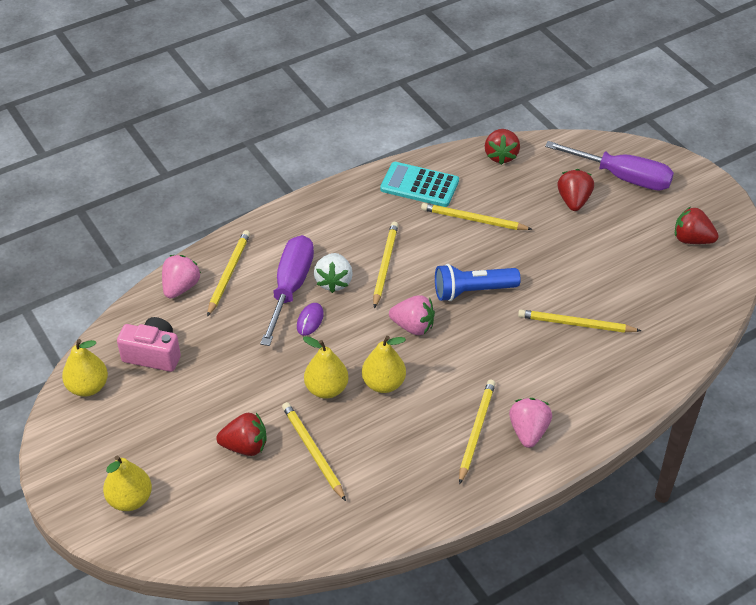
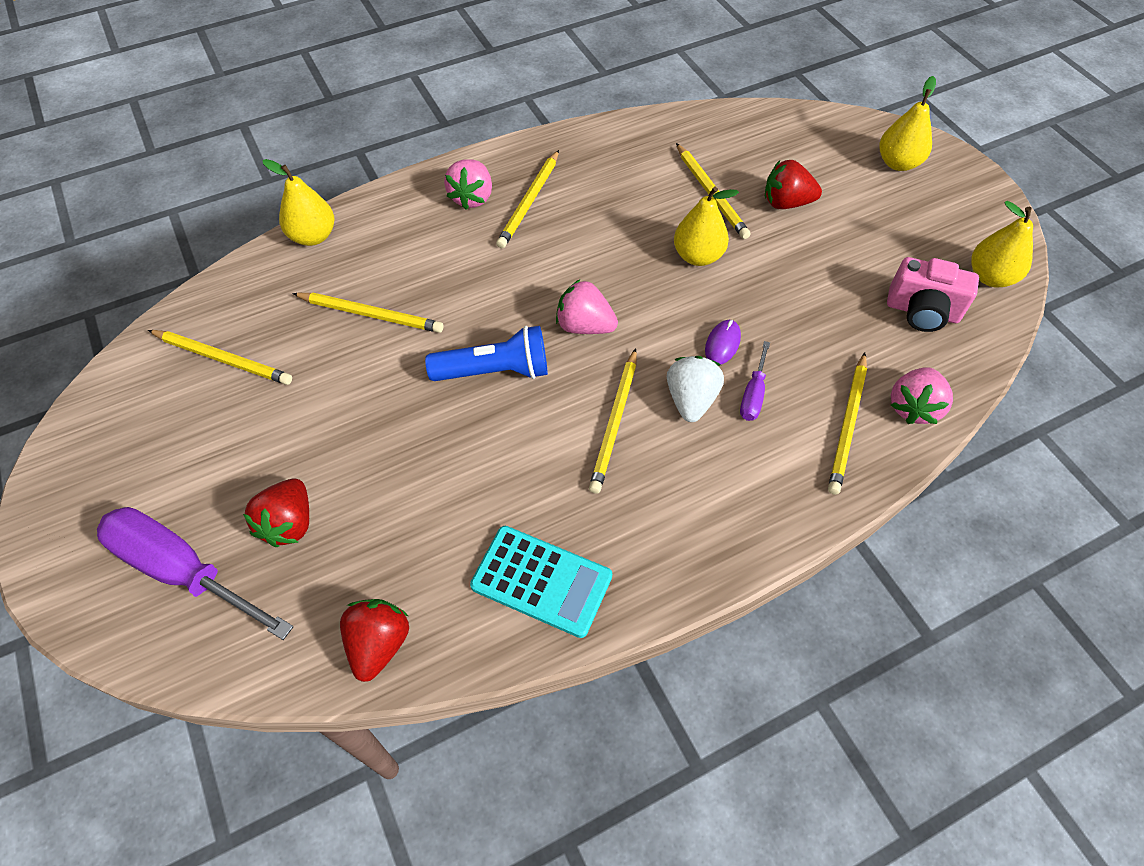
camera: 175 degrees left, 10 degrees up
(290, 288) = (753, 394): purple screwdriver -> purple screwdriver, size x0.48
(383, 384) = (629, 257): yellow pear -> yellow pear (313, 236)
(473, 220) = (465, 497): yellow pencil -> yellow pencil (223, 359)
(691, 239) = (143, 433): red strawberry -> none

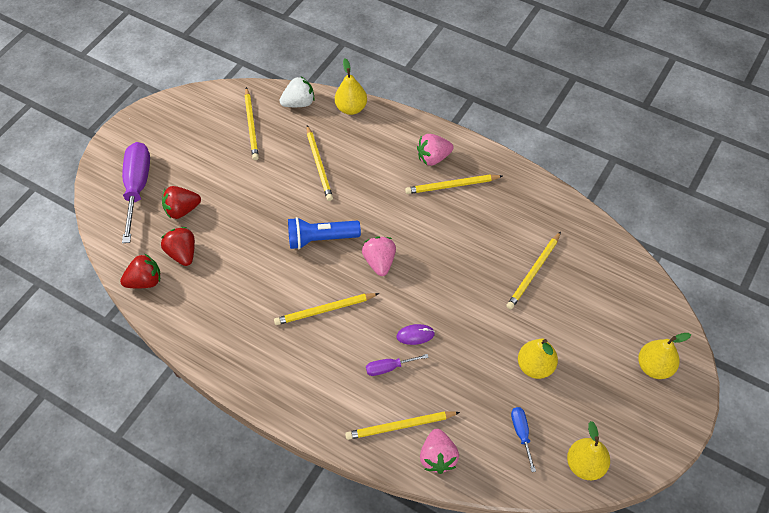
camera: 60 degrees right, 0 degrees up
(495, 371) = (321, 239): blue flashlight -> blue flashlight turned 120 degrees clockwise
(541, 581) = (213, 327): turquoise calculator -> none
(691, 400) = (364, 338): white strawberry -> white strawberry (299, 103)
(698, 256) = (474, 290): yellow pear -> yellow pear (535, 366)
(786, 203) = (559, 317): red strawberry -> red strawberry (183, 253)
(913, 407) = (438, 457): pink strawberry -> pink strawberry turned 90 degrees counterclockwise
(922, 311) = (521, 434): pink camera -> blue screwdriver

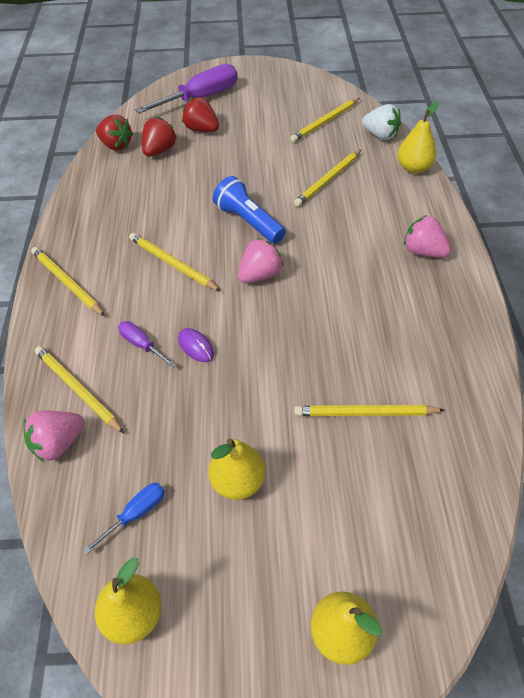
camera: 55 degrees right, 5 degrees down
(452, 186) = (405, 283): yellow pencil -> yellow pencil (67, 283)

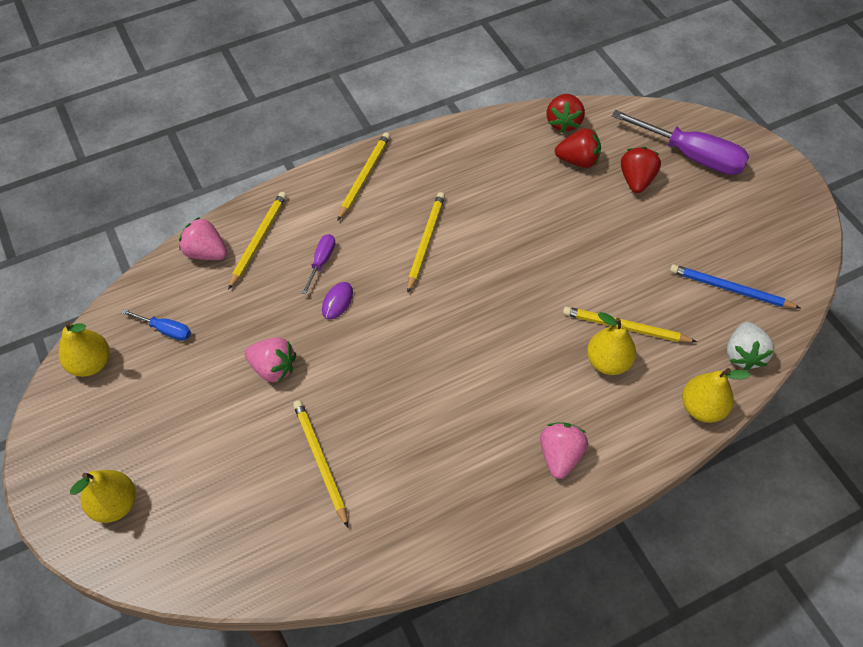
camera: 65 degrees right, 5 degrees up
(238, 481) = (216, 387): yellow pear -> yellow pear (608, 362)
(248, 221) = (516, 279): blue flashlight -> none
(260, 275) = (447, 317): pink strawberry -> pink strawberry (273, 368)
(325, 122) = (730, 289): yellow pencil -> blue pencil

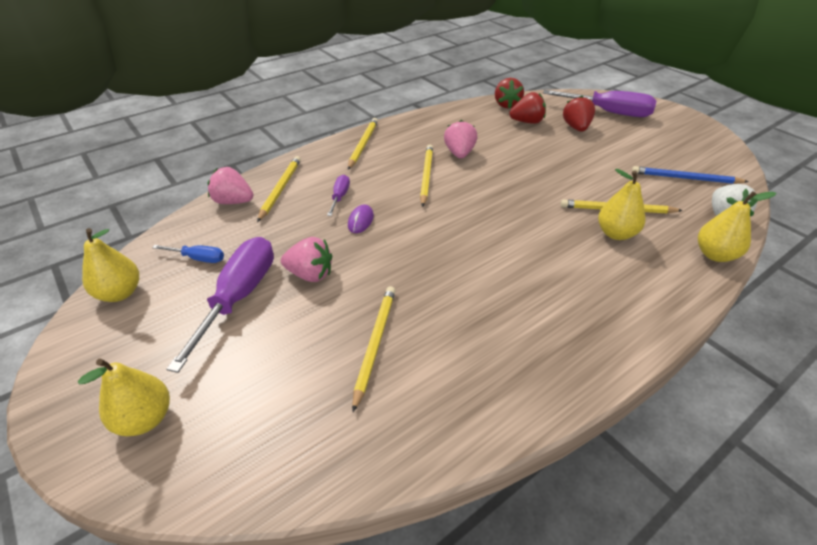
camera: 10 degrees left, 15 degrees down
(201, 386) = (239, 297): none -> purple screwdriver
(320, 461) = (375, 344): yellow pencil -> yellow pencil turned 45 degrees clockwise
(560, 456) = (611, 306): pink strawberry -> pink strawberry (459, 153)

